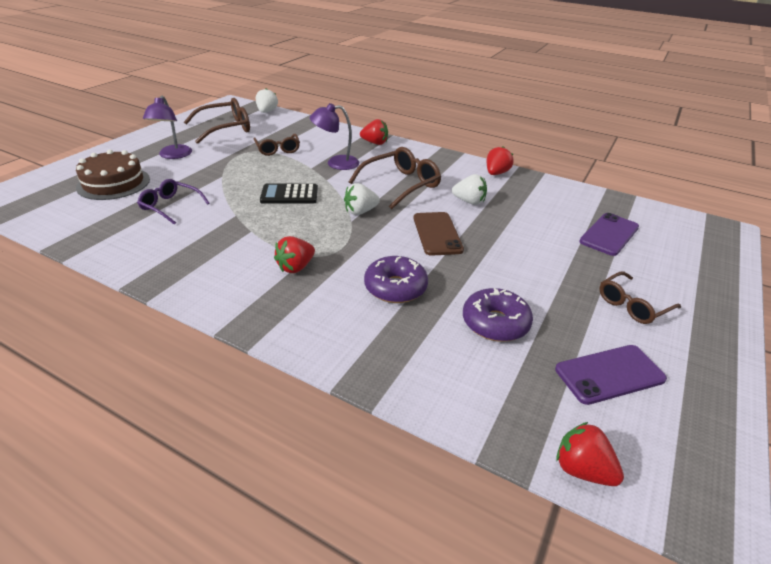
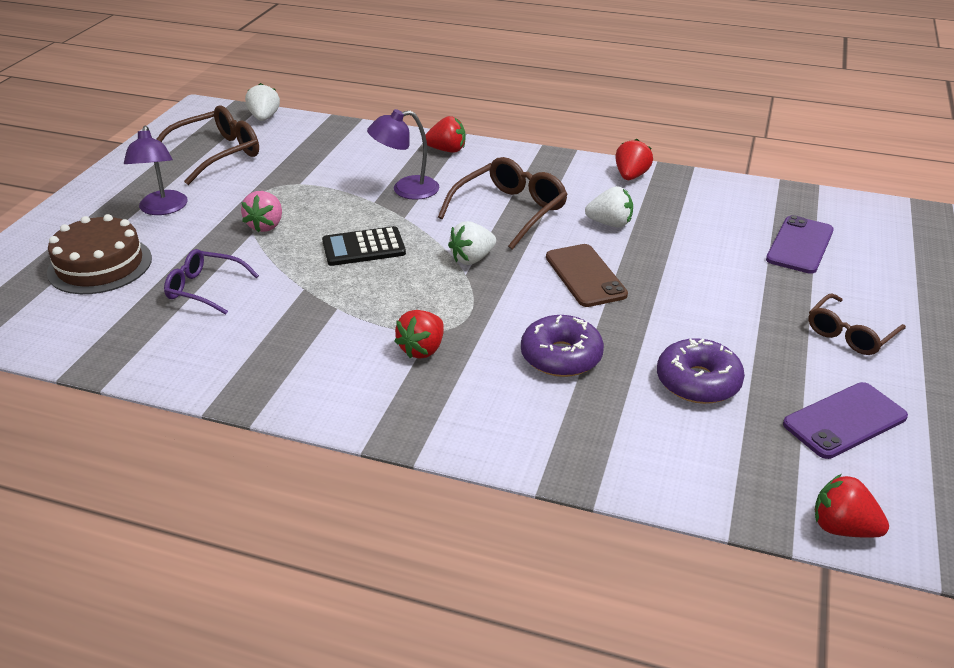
camera: 10 degrees left, 0 degrees up
(232, 173) = (266, 226): none -> pink strawberry
(277, 149) = (312, 179): brown glasses -> none

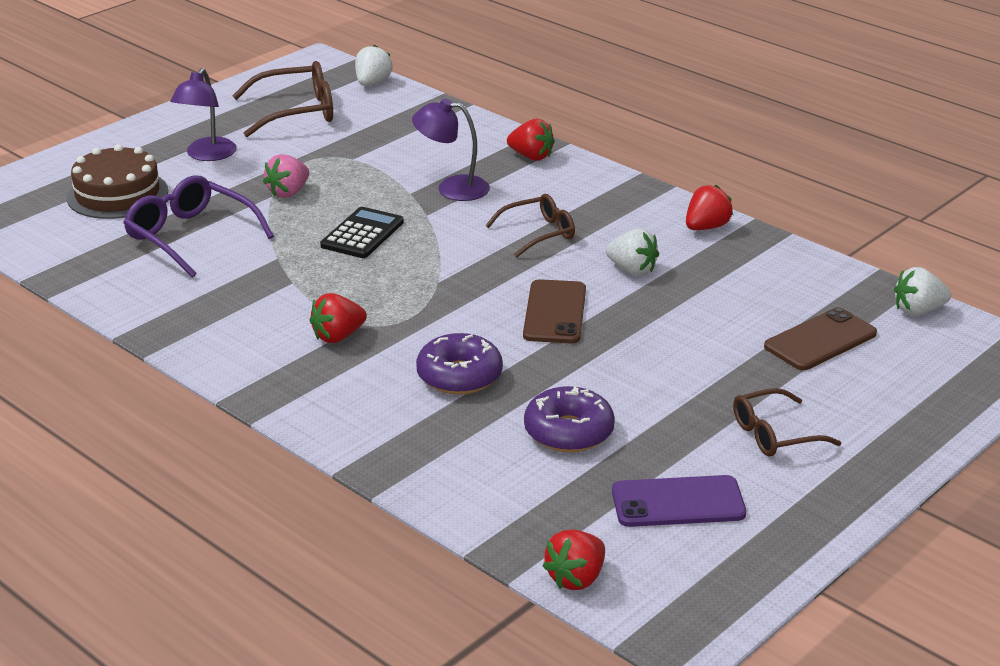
camera: 25 degrees right, 5 degrees down
(205, 289) = (191, 237): purple glasses -> purple glasses, size x1.53
(363, 247) = (362, 234): black calculator -> black calculator turned 105 degrees clockwise
(472, 259) = (457, 269): white strawberry -> white strawberry (918, 311)
(510, 211) = (538, 233): brown glasses -> brown glasses, size x0.65
(799, 245) = (820, 340): purple phone -> brown phone
(842, 528) = (576, 578): red strawberry -> red strawberry turned 105 degrees counterclockwise

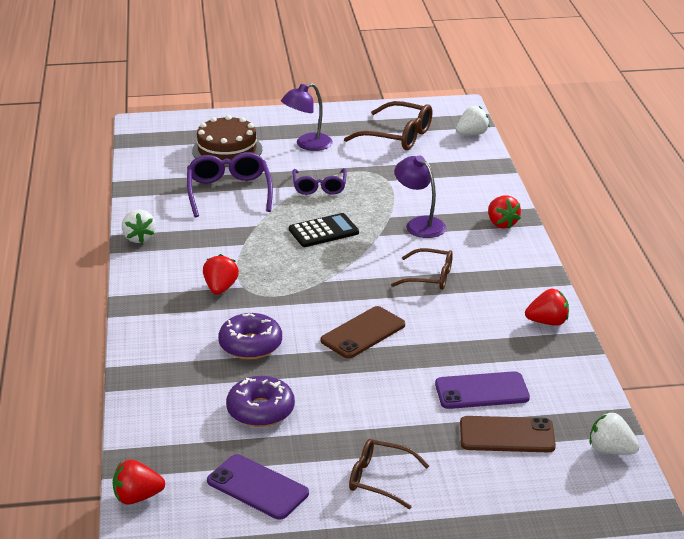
camera: 40 degrees right, 0 degrees up
(288, 192) = (319, 187): pink strawberry -> purple glasses
(338, 336) = (220, 288): red strawberry -> red strawberry turned 90 degrees clockwise
(632, 270) = (453, 328): white strawberry -> white strawberry (139, 238)
(742, 313) = (481, 391): none -> purple phone

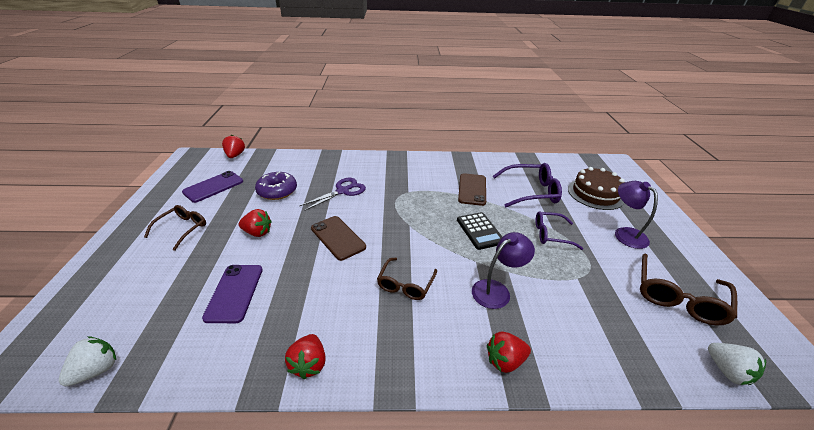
camera: 95 degrees right, 5 degrees up
(139, 238) = (467, 159): white strawberry -> none
(220, 288) = (407, 183): red strawberry -> red strawberry (257, 232)
(250, 345) = (342, 191): purple donut -> purple scissors
(507, 435) = (173, 298): brown phone -> brown phone (472, 189)

